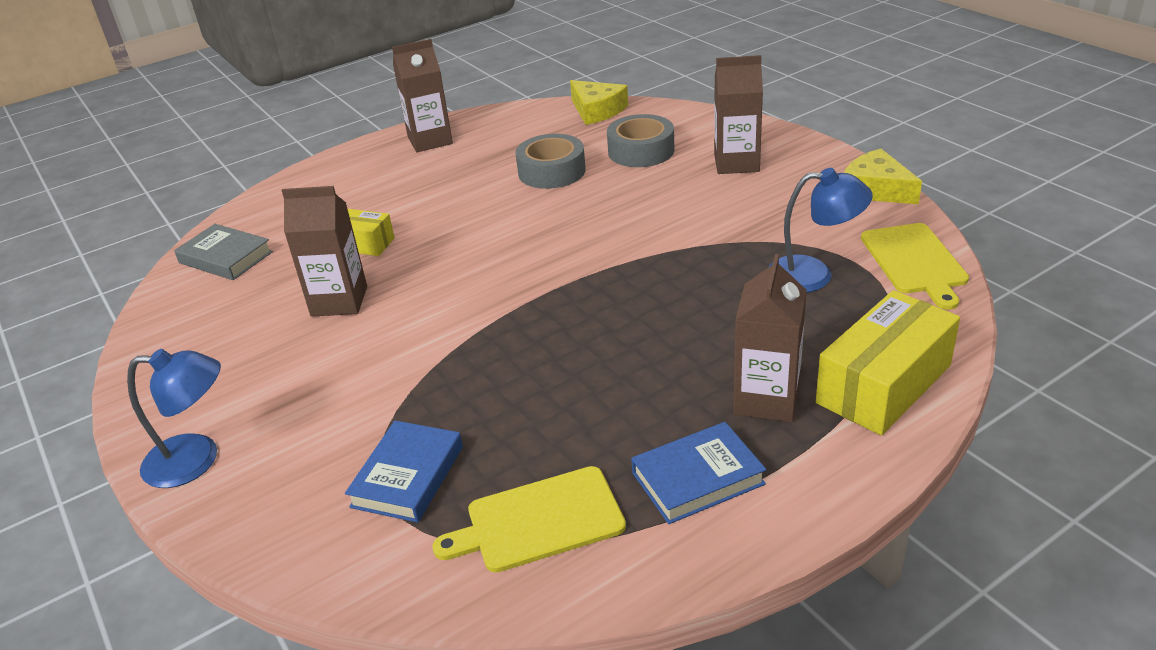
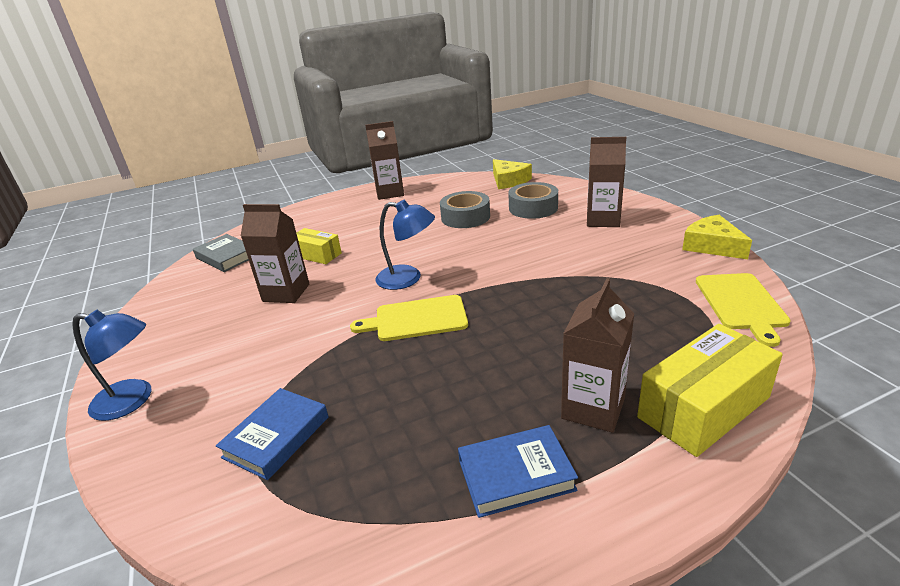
camera: 10 degrees right, 5 degrees down
(539, 521) = (366, 495): yellow cutting board -> yellow cutting board (416, 319)
(813, 275) = (651, 306): blue lamp -> blue lamp (408, 278)

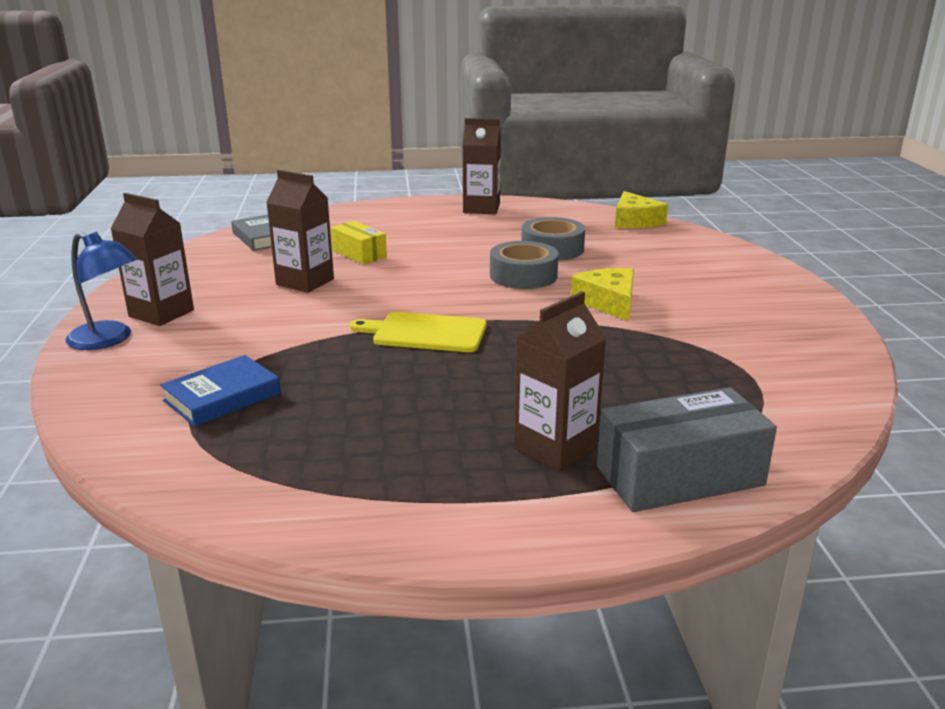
camera: 15 degrees right, 5 degrees down
(408, 278) = (442, 295): blue lamp -> none
(516, 475) = (431, 480): blue book -> none
(533, 208) = (642, 254): grey tape -> grey tape (523, 275)
(603, 220) = (719, 283): brown carton -> brown carton (161, 313)
(703, 407) = (679, 476): yellow box -> grey box
(712, 246) = (837, 335): yellow cheese -> yellow cheese (608, 302)
(741, 303) = (818, 397): yellow cutting board -> none

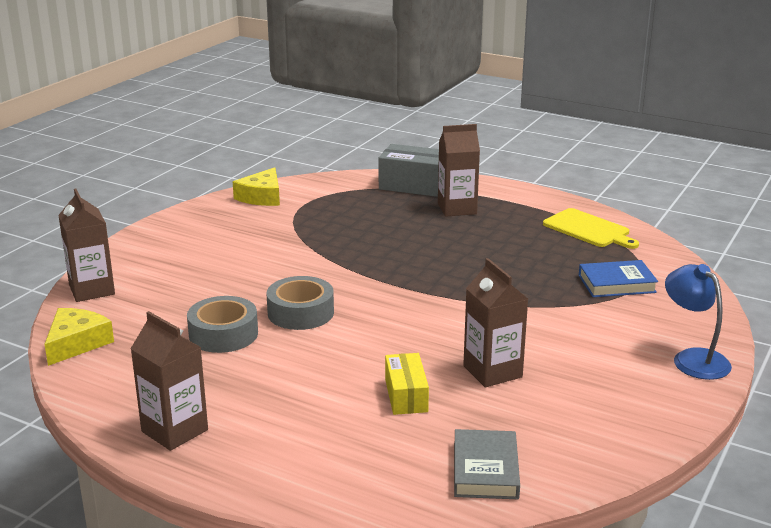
camera: 145 degrees left, 0 degrees up
(161, 313) = (643, 375): brown carton -> brown carton (92, 290)
(425, 333) = (445, 287): yellow cutting board -> yellow cutting board (589, 229)
(608, 302) = (285, 268): yellow cheese -> yellow cheese (262, 197)

